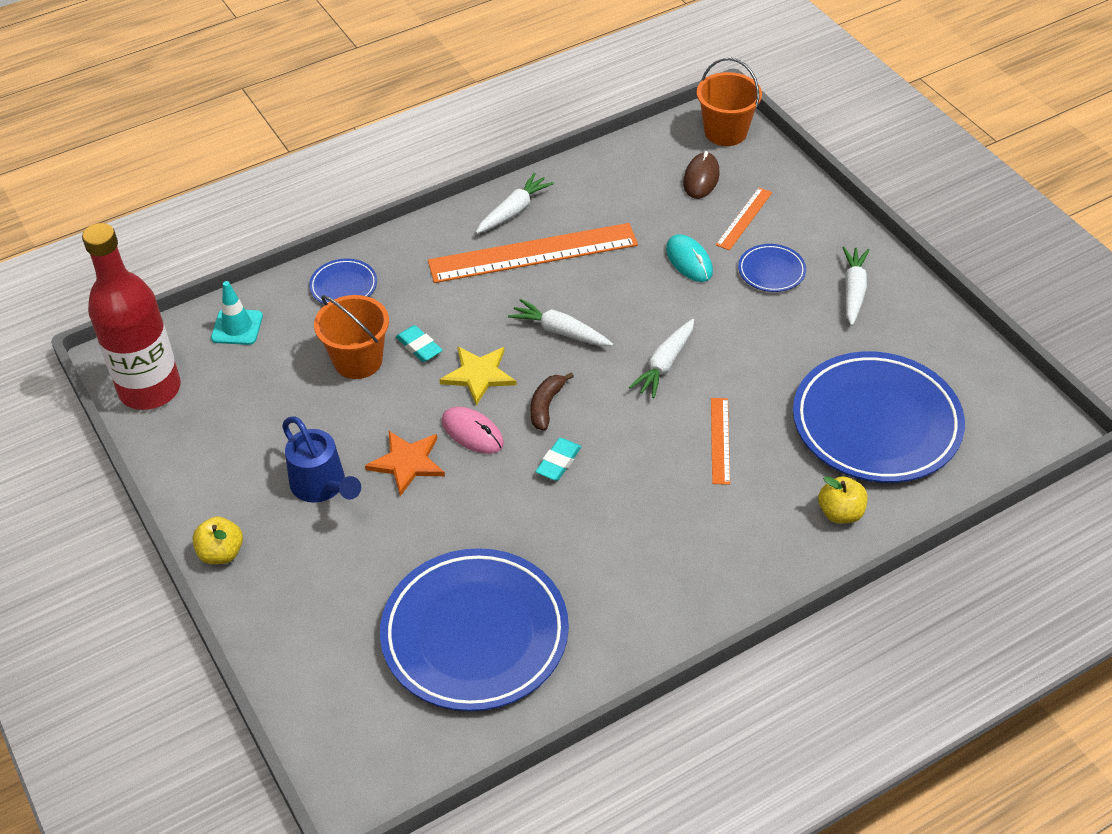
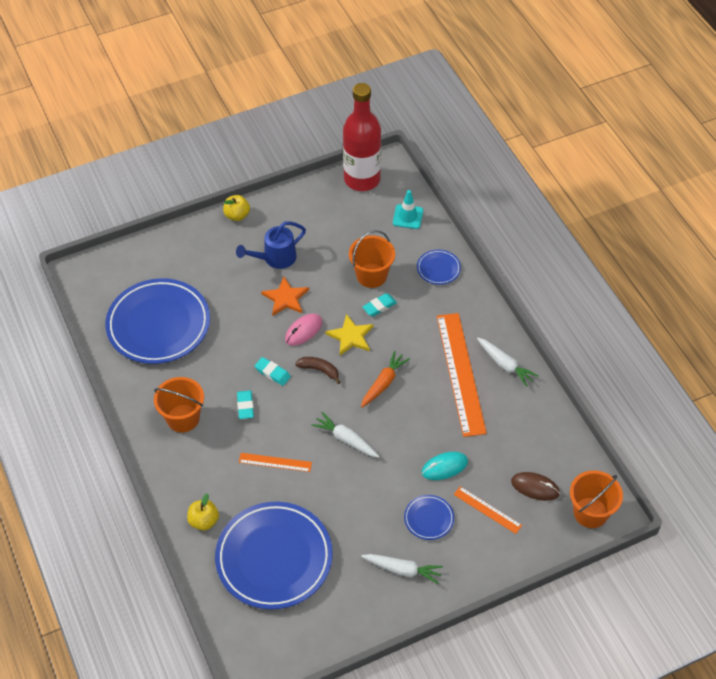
camera: 95 degrees right, 5 degrees up
(560, 331) = (383, 383): white carrot -> orange carrot
(626, 489) = (245, 406): none -> turquoise eraser
(662, 568) = (183, 418): none -> orange bucket

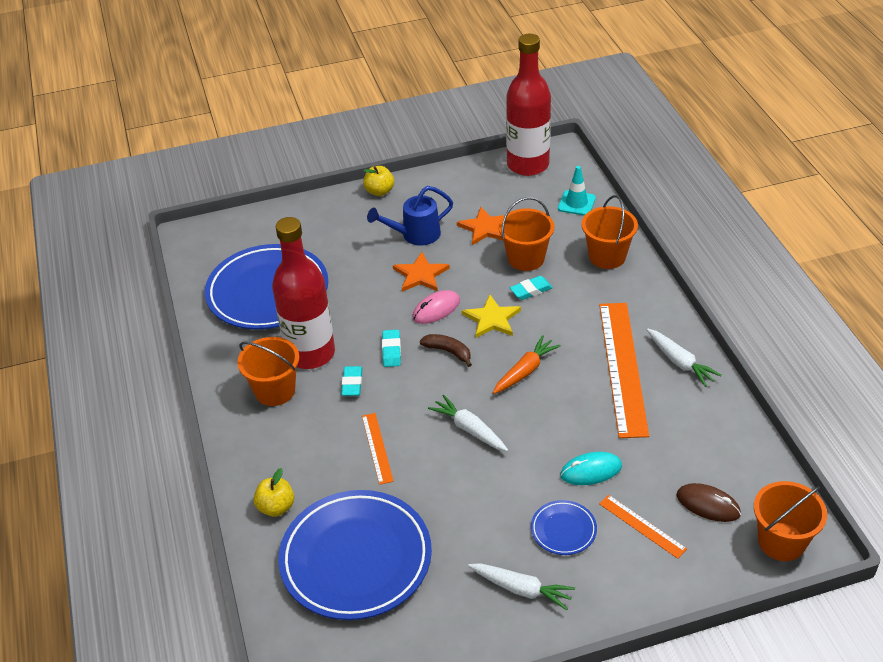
camera: 10 degrees right, 10 degrees down
(206, 381) = (310, 354): none -> red bottle
(272, 373) = (391, 351): turquoise eraser -> turquoise eraser turned 45 degrees clockwise
(275, 462) = (377, 448): orange ruler -> orange ruler turned 60 degrees clockwise
(333, 247) = (485, 228): none -> orange star
(438, 269) = (607, 256): blue plate -> orange bucket

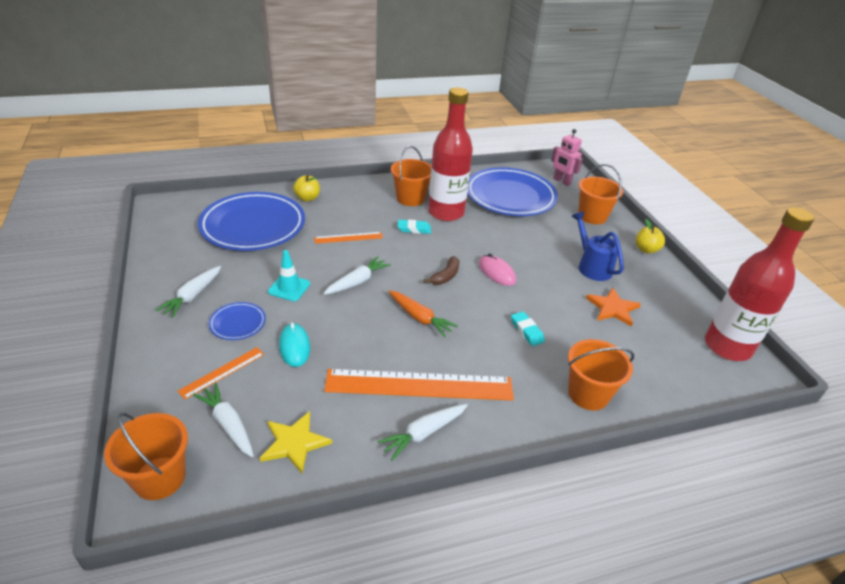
camera: 85 degrees right, 5 degrees down
(228, 242) = (561, 181): none -> pink robot
(391, 351) = (448, 248): turquoise eraser -> none
(420, 275) = (539, 266): orange star -> none
(492, 319) = (486, 303): yellow star -> yellow star (294, 443)
(526, 258) = (573, 332): orange bucket -> orange bucket (592, 216)
(576, 203) = (674, 379): turquoise traffic cone -> turquoise traffic cone (289, 288)
(708, 505) = (228, 424): brown mouse -> white carrot

